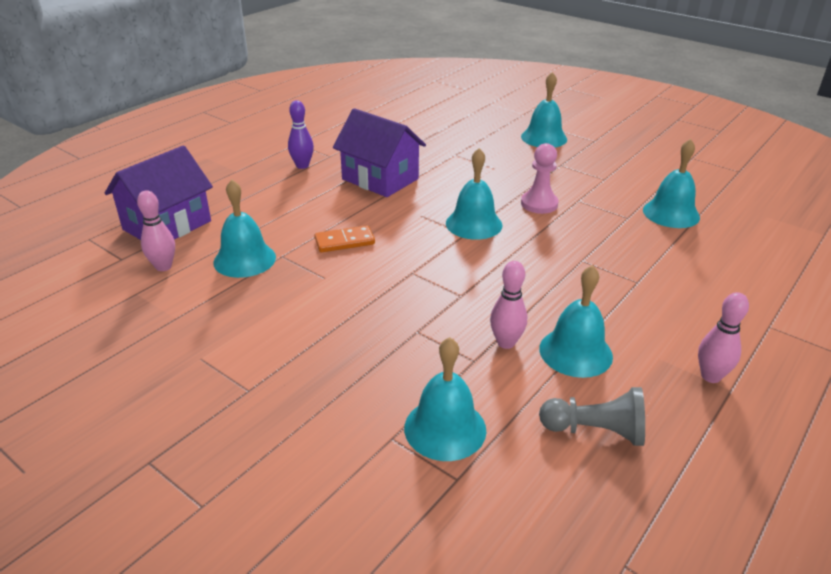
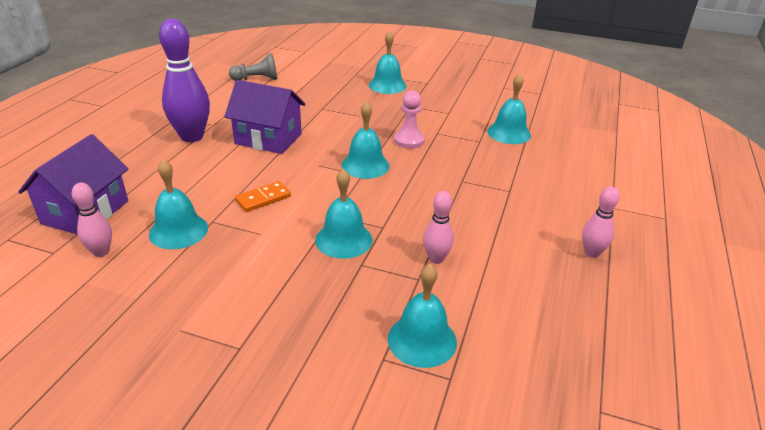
camera: 20 degrees left, 0 degrees up
(302, 166) = (192, 137): purple bowling pin -> purple bowling pin, size x1.91
(575, 352) = (491, 255): turquoise bell -> turquoise bell (343, 239)
(595, 431) = (533, 314): grey pawn -> grey pawn (257, 79)

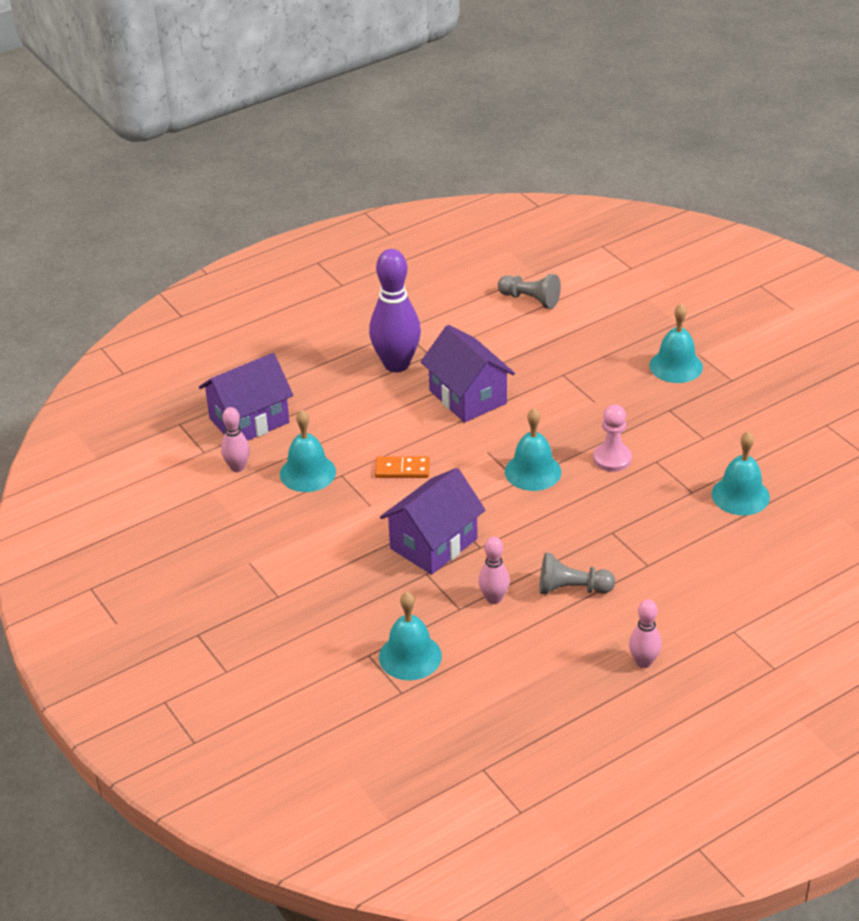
camera: 40 degrees right, 5 degrees up
(343, 239) = (433, 543): turquoise bell -> purple house
(482, 226) = (571, 589): none -> grey pawn

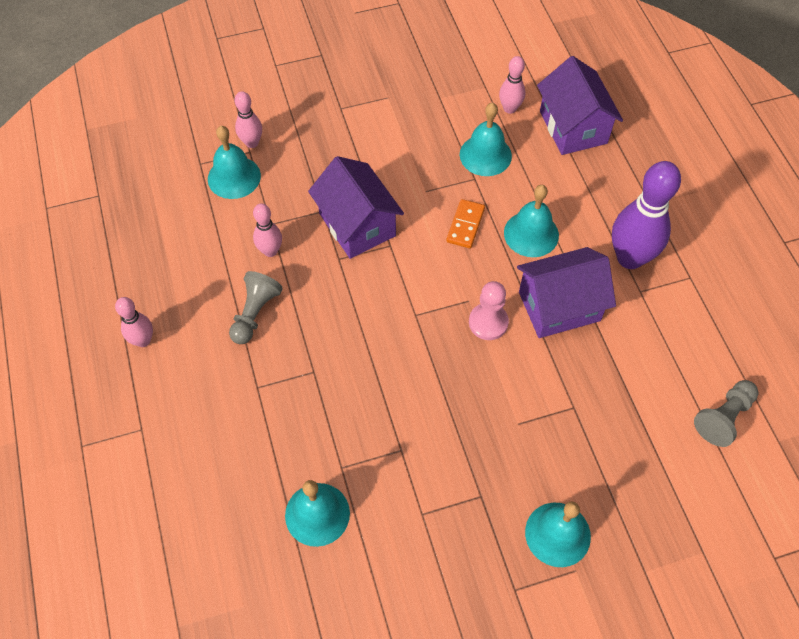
camera: 105 degrees right, 20 degrees up
(355, 656) = (252, 143): none -> pink bowling pin
(533, 471) = (425, 330): turquoise bell -> turquoise bell (531, 234)
(612, 459) = (419, 408): pink pawn -> pink pawn (488, 322)

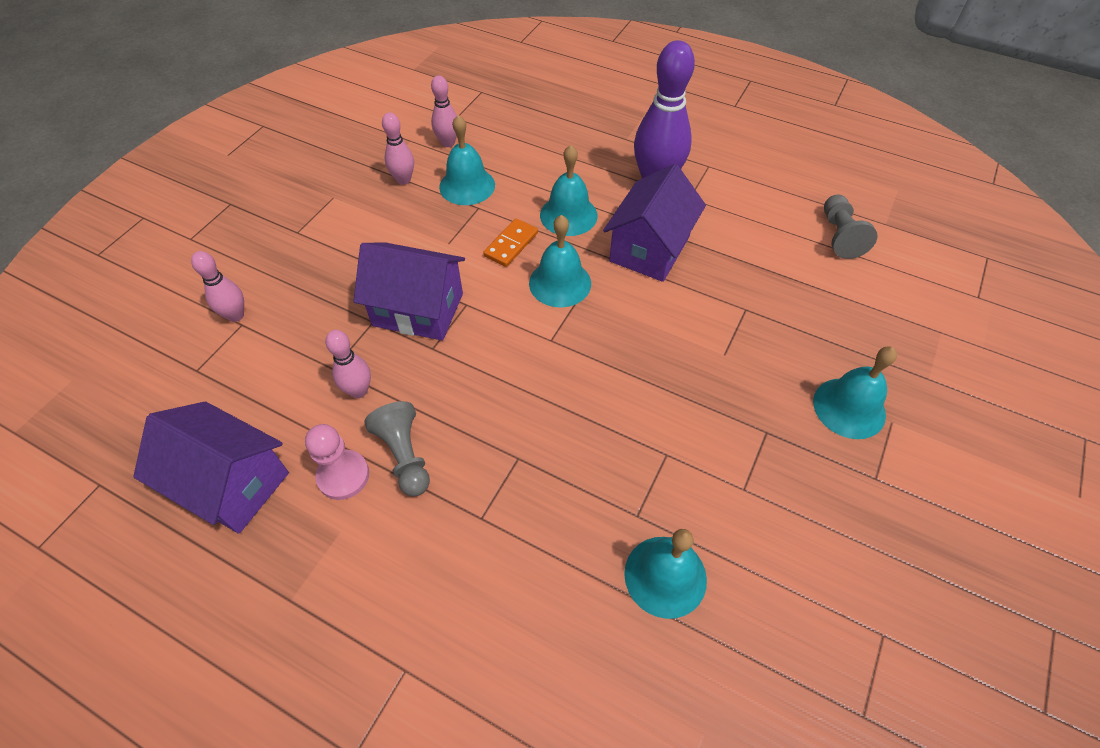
camera: 45 degrees left, 5 degrees down
(143, 340) = (310, 581): pink bowling pin -> pink bowling pin (403, 180)
(234, 177) = (248, 356): turquoise bell -> turquoise bell (560, 283)
(465, 225) = (511, 244): orange domino -> orange domino turned 60 degrees clockwise
(488, 322) = (613, 300): pink pawn -> pink pawn (343, 476)
(573, 127) = (511, 125): purple house -> purple house (231, 483)

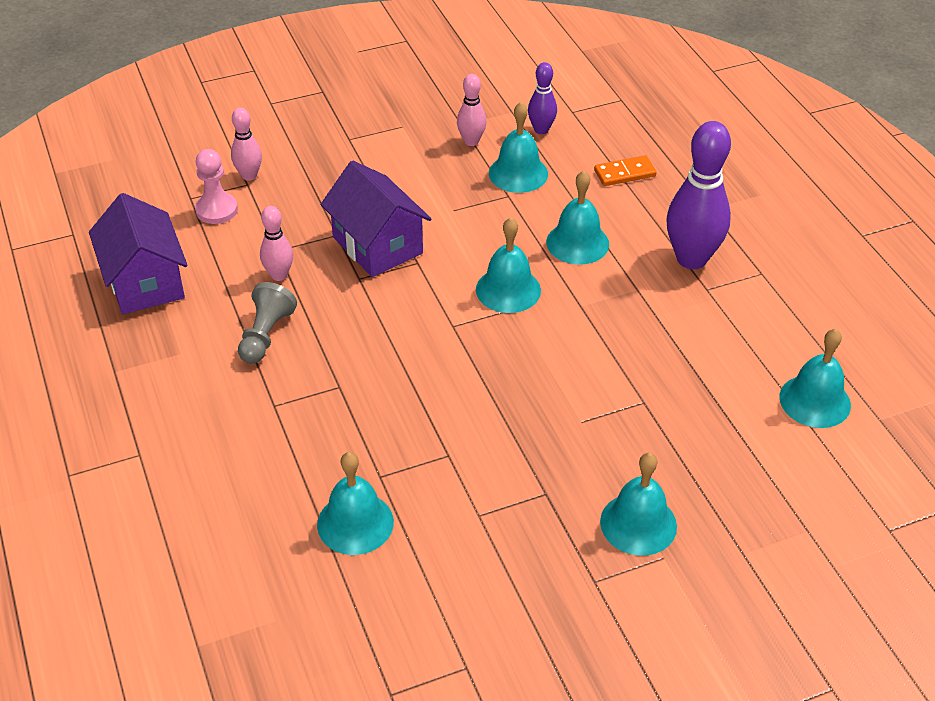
camera: 40 degrees right, 10 degrees down
(343, 476) = (215, 322): pink pawn -> pink pawn (216, 210)
(448, 143) = (541, 130): pink bowling pin -> purple bowling pin
(511, 244) = (502, 239): orange domino -> orange domino (624, 173)
(649, 249) = (616, 308): purple house -> none
(839, 236) = (815, 401): grey pawn -> turquoise bell

